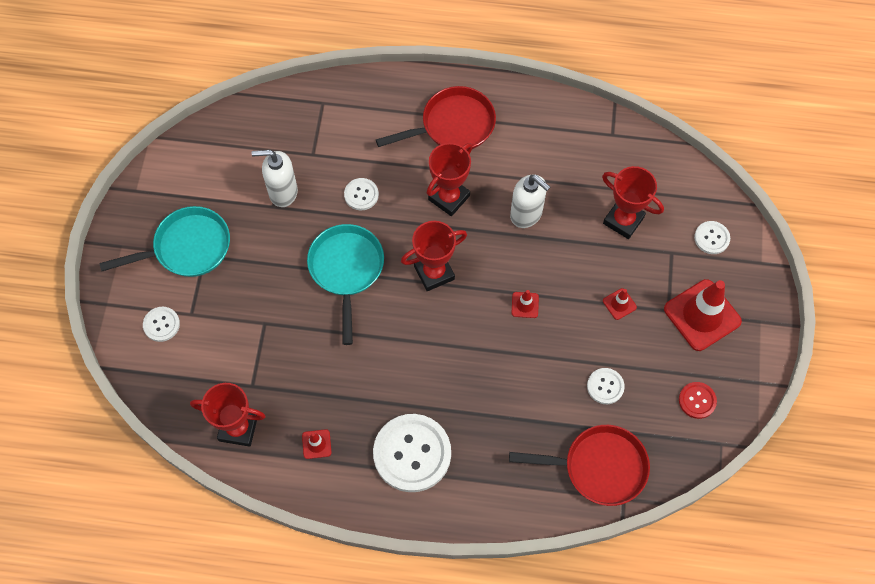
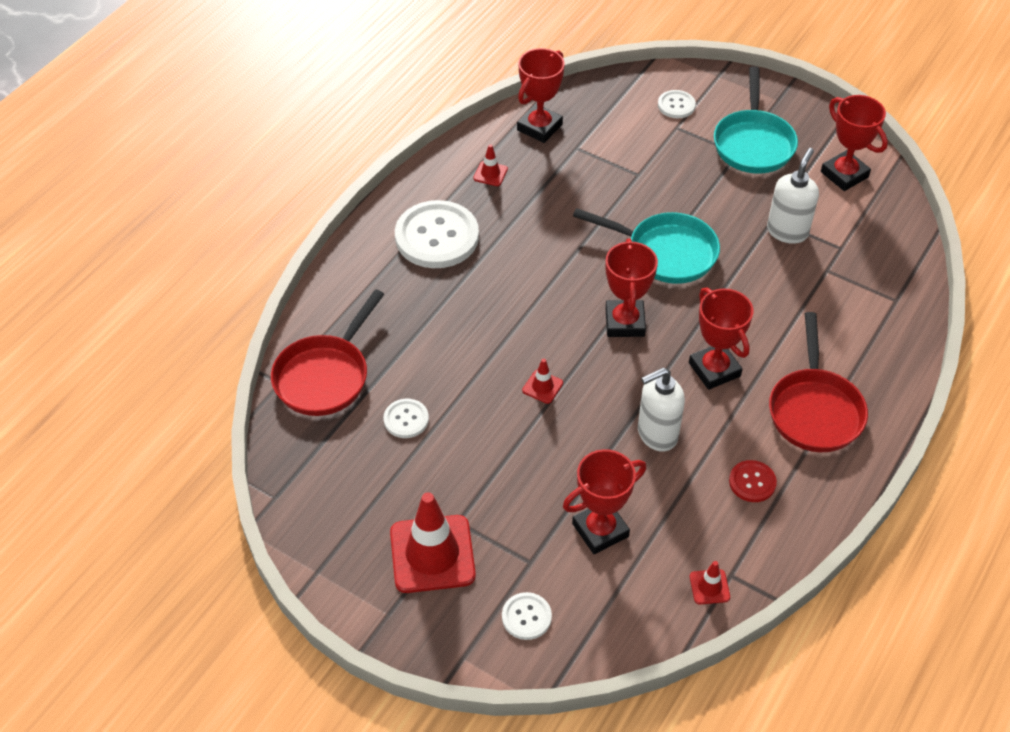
camera: 115 degrees right, 15 degrees down
(198, 171) = (844, 174): none -> red trophy
(361, 195) = (754, 294): white button -> none
(619, 304) = (494, 476): red traffic cone -> red traffic cone (709, 587)
(697, 400) = (336, 498): red button -> red button (752, 482)

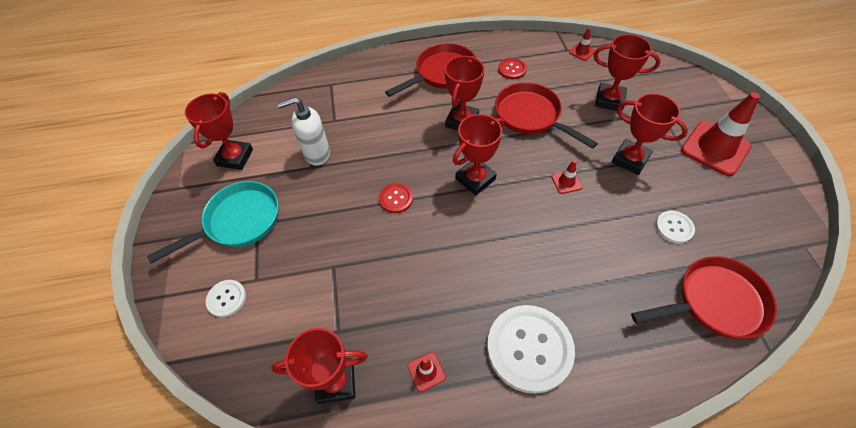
camera: 130 degrees left, 5 degrees up
(507, 464) = (630, 159): none -> red trophy
(526, 617) = (684, 94): white button -> none
(656, 434) = (531, 116): white soap dispenser -> red pan
(665, 252) = (396, 199): turquoise pan -> red button

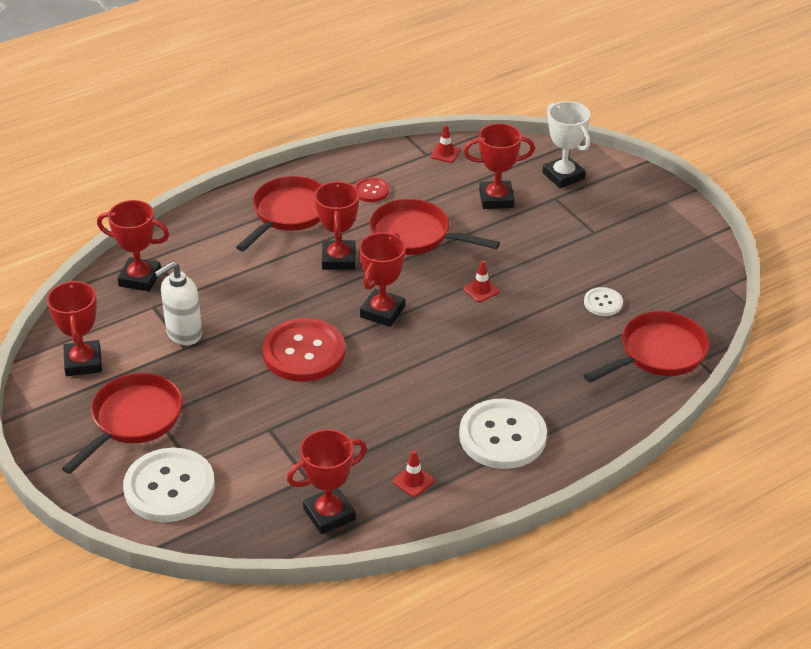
camera: 25 degrees left, 15 degrees down
(226, 299) = (169, 487): white button -> white button, size x2.06
(238, 221) = (133, 420): turquoise pan -> red pan
(396, 199) = (304, 352): red button -> red button, size x2.06
(630, 159) = (539, 253): red trophy -> red trophy (140, 278)
(674, 93) = (563, 176): none -> white trophy
(715, 148) = (622, 221): red traffic cone -> none

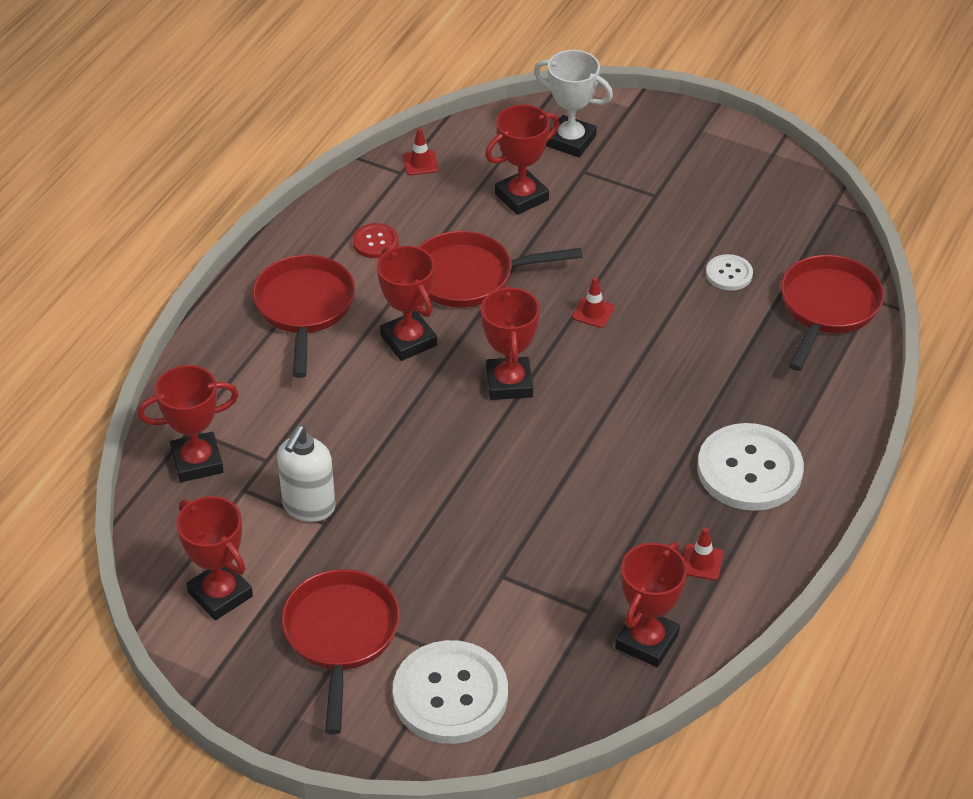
camera: 30 degrees left, 5 degrees up
(304, 352) = (463, 468): red button -> none

